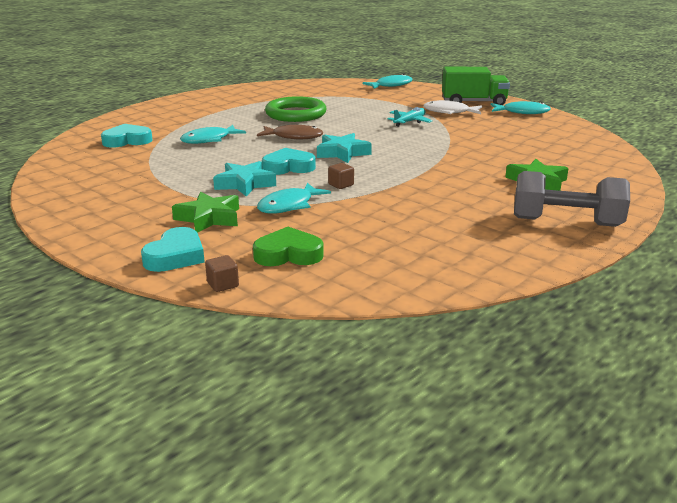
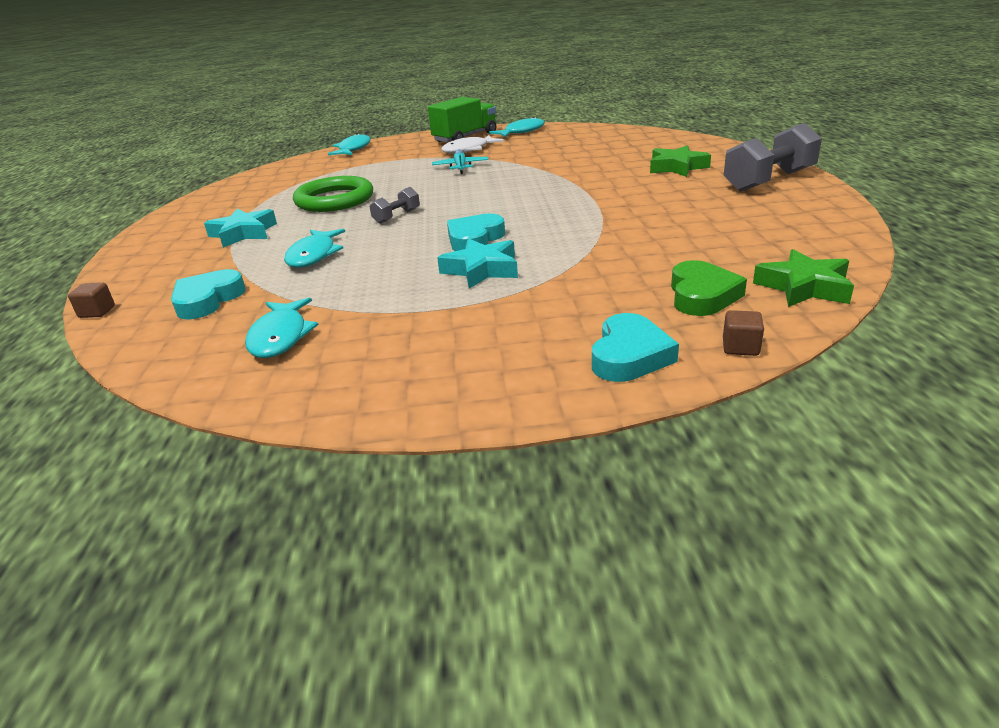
camera: 45 degrees left, 5 degrees up
(175, 256) = (629, 356): turquoise heart -> turquoise heart turned 45 degrees clockwise
(209, 218) = (547, 311): green star -> green star (804, 287)
(288, 254) = (702, 295): green heart -> green heart turned 150 degrees clockwise
(289, 205) = (577, 264): turquoise fish -> turquoise fish (280, 337)
(294, 137) = (396, 216): brown fish -> grey dumbbell
(341, 185) = (563, 230): brown cube -> brown cube (97, 312)
(342, 153) = (483, 209): turquoise star -> turquoise star (243, 233)

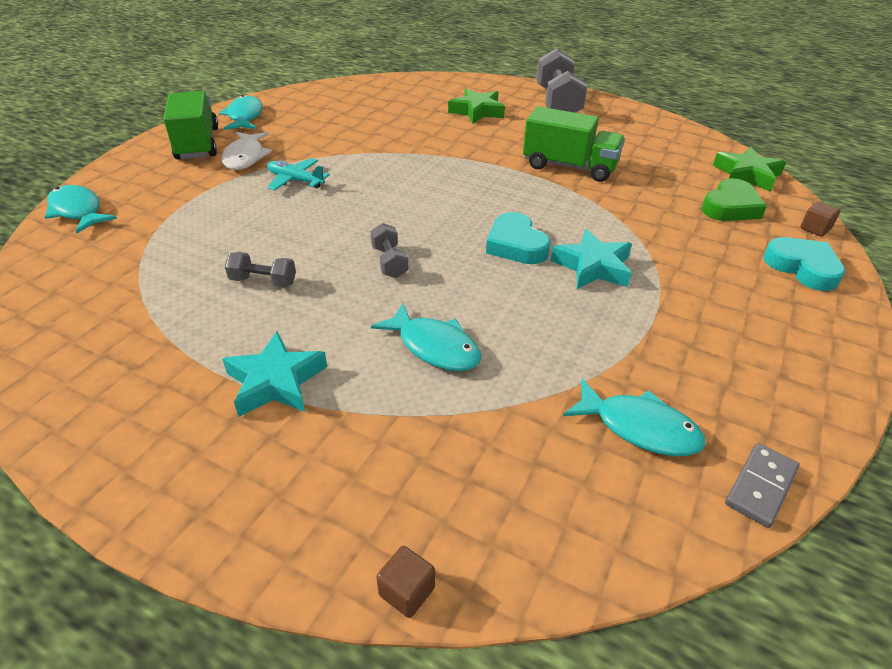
camera: 60 degrees left, 10 degrees up
(207, 300) = (481, 464): turquoise heart -> none
(244, 397) = (760, 486): none -> grey domino
(334, 200) = (263, 281): green ring -> grey dumbbell
(643, 219) = (569, 167): none -> green truck
(702, 295) = (730, 207): green heart -> green heart turned 90 degrees clockwise

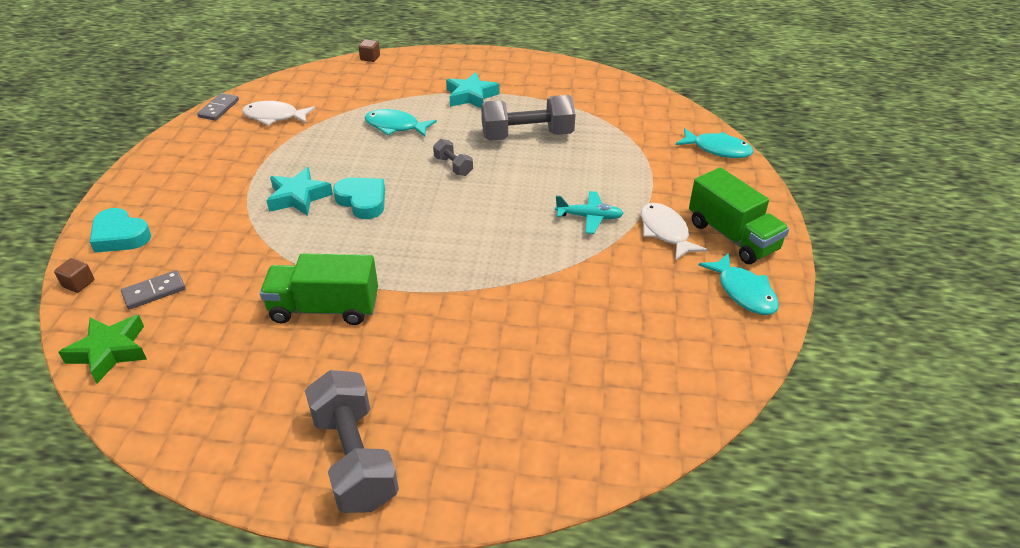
camera: 160 degrees right, 0 degrees up
(263, 281) = (527, 136): grey dumbbell -> grey dumbbell, size x2.04
(477, 111) = (469, 392): green star -> none
(639, 427) = (274, 117): turquoise fish -> white fish
(730, 207) = (154, 292): green heart -> grey domino

